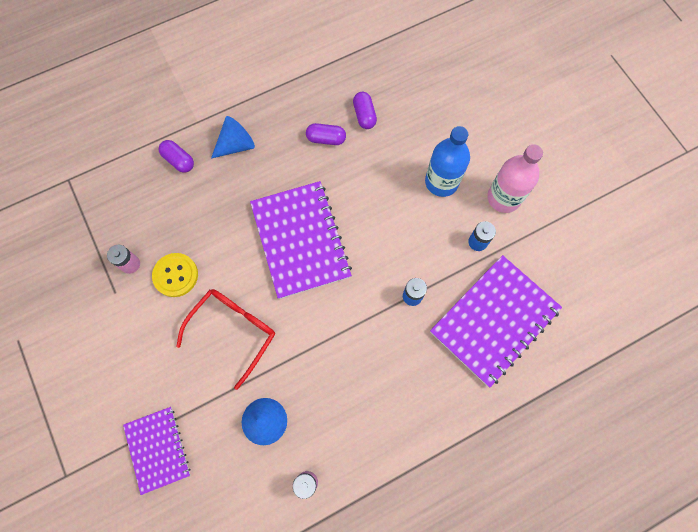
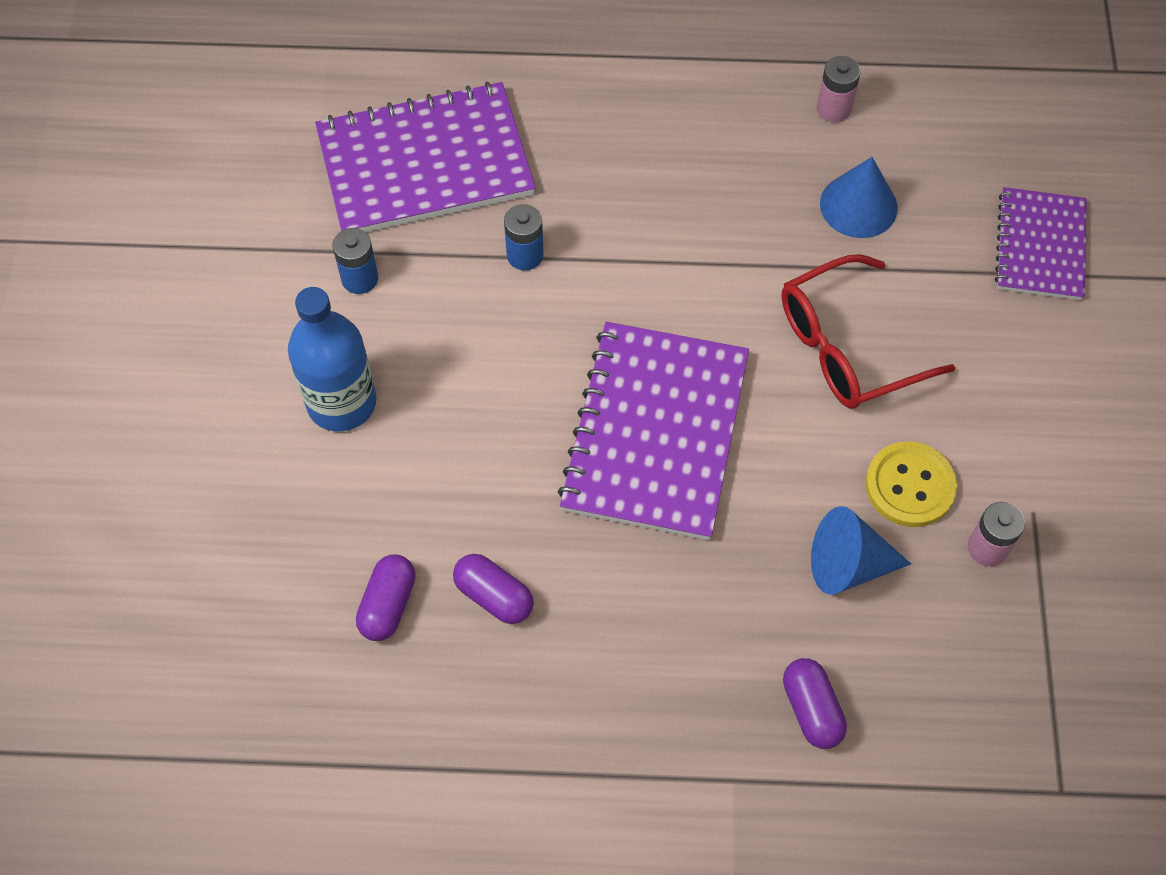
camera: 150 degrees left, 10 degrees down
(236, 145) = (678, 680): blue cone -> blue cone (848, 565)
(503, 198) = (259, 322): pink bottle -> none

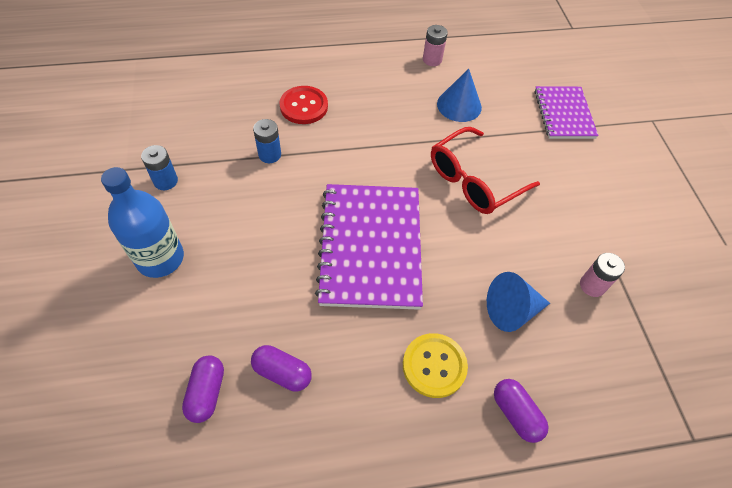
camera: 15 degrees left, 5 degrees down
(425, 163) = (200, 112): purple notebook -> none
(593, 174) = (304, 106): none -> red button
(910, 486) = (534, 255): yellow button -> yellow button (434, 366)

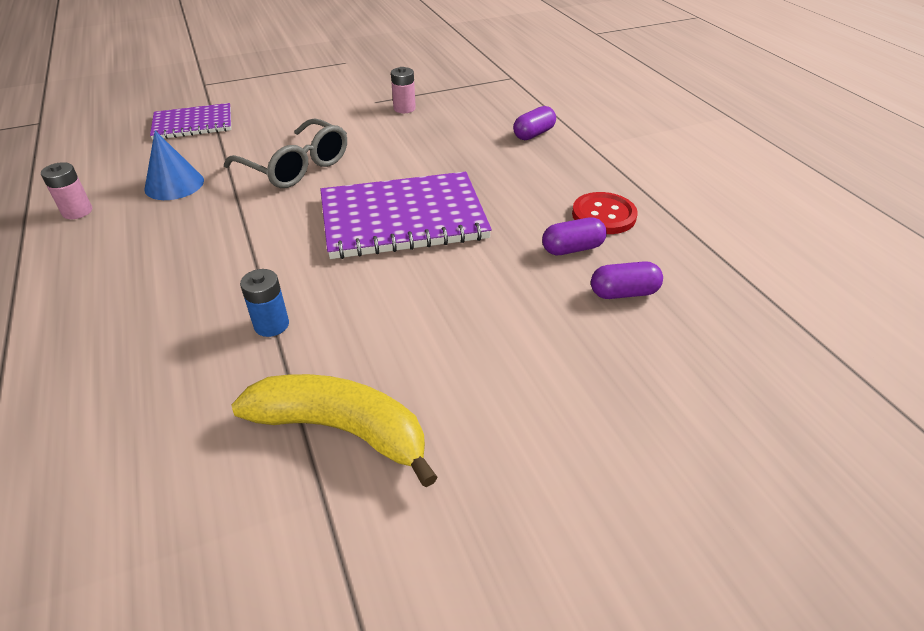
camera: 100 degrees left, 15 degrees down
(160, 258) = (483, 386): blue bottle -> none
(165, 181) = (342, 429): blue battery -> yellow banana
(282, 372) = (572, 249): purple capsule -> purple capsule turned 60 degrees clockwise
(304, 106) = (166, 312): red button -> red button (603, 215)
(434, 366) = (516, 170): yellow button -> none
(474, 180) = (296, 166): red glasses -> grey glasses
(511, 310) = (444, 140): blue cone -> none

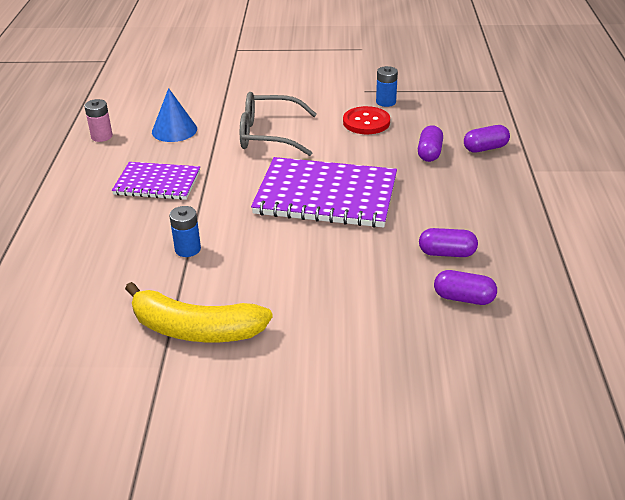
camera: 25 degrees right, 5 degrees down
(193, 124) = (211, 83): purple notebook -> purple notebook (157, 183)
(296, 166) = (269, 135): grey glasses -> grey glasses turned 120 degrees clockwise
(342, 429) = (195, 329): yellow banana -> yellow banana turned 150 degrees clockwise
(404, 108) = (386, 102): pink battery -> blue battery
(483, 150) = (429, 153): none -> purple capsule
(603, 215) = (495, 233): red button -> red button (366, 122)

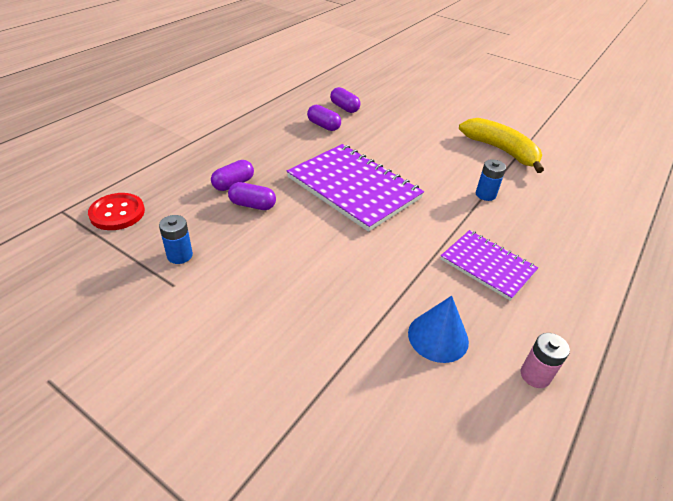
camera: 150 degrees left, 5 degrees up
(269, 135) = (340, 272): grey glasses -> none
(366, 122) = (234, 239): red button -> red button (117, 213)
(485, 148) = (189, 168): purple capsule -> purple capsule (252, 205)

